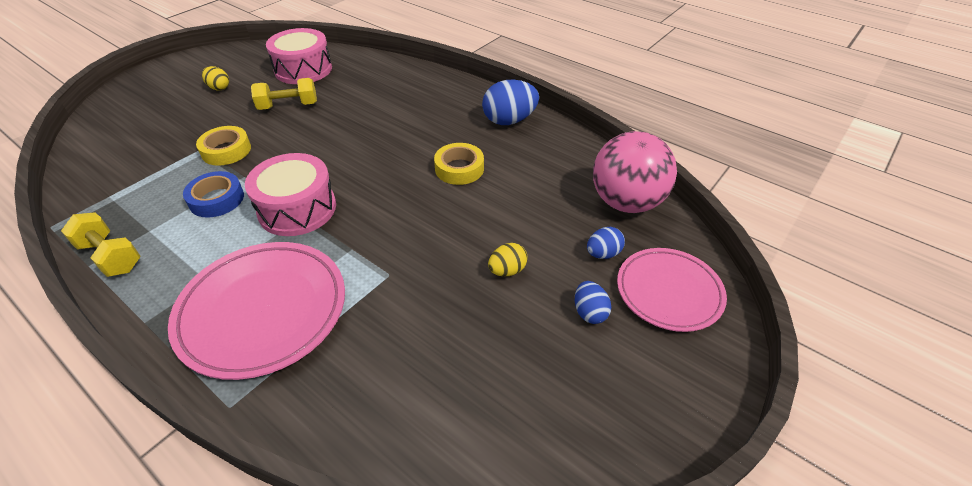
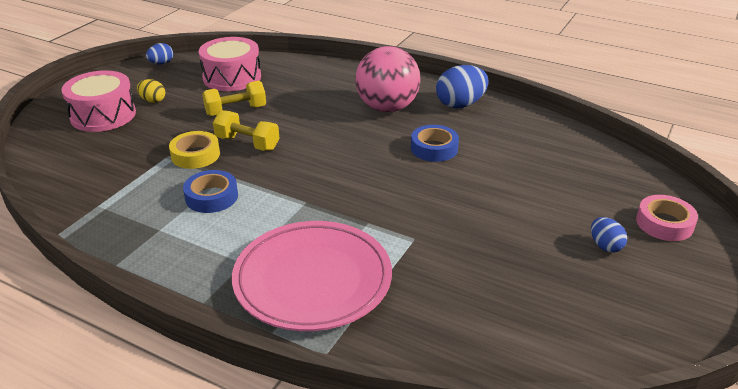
camera: 10 degrees left, 10 degrees down
(110, 256) = (134, 255): yellow dumbbell -> yellow dumbbell (247, 143)
(297, 209) = (297, 196): pink drum -> pink drum (103, 115)
(459, 169) = (434, 148): yellow tape -> blue tape
(507, 270) = (519, 223): yellow egg -> none
(603, 254) = (596, 201): blue egg -> blue egg (161, 63)
(626, 202) = (598, 160): pink ball -> pink ball (387, 108)
(669, 292) = (664, 223): pink plate -> pink tape

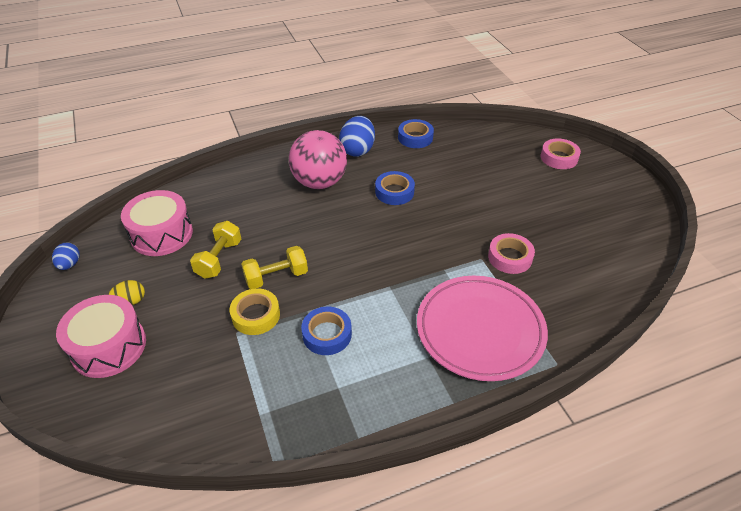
camera: 50 degrees left, 10 degrees up
(442, 256) = (510, 257): none -> pink tape
(531, 123) = (415, 137): none -> blue tape
(605, 246) = (558, 190): blue egg -> none

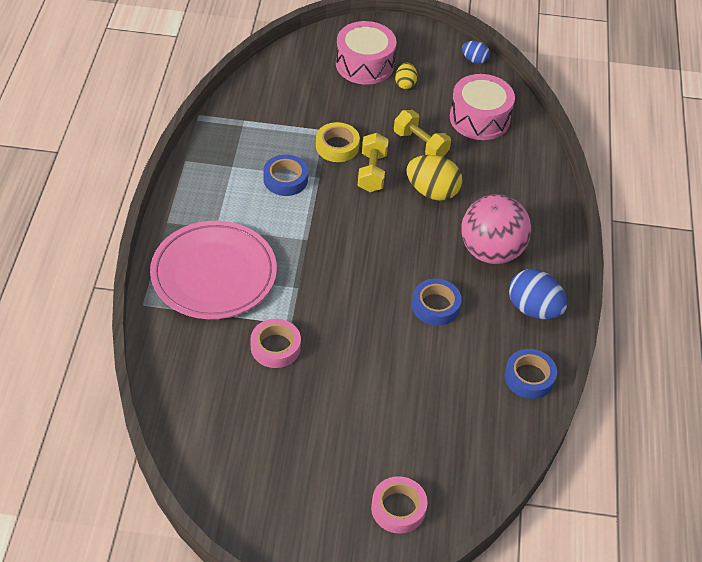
camera: 115 degrees right, 5 degrees up
(276, 232) = (432, 192): none -> yellow egg

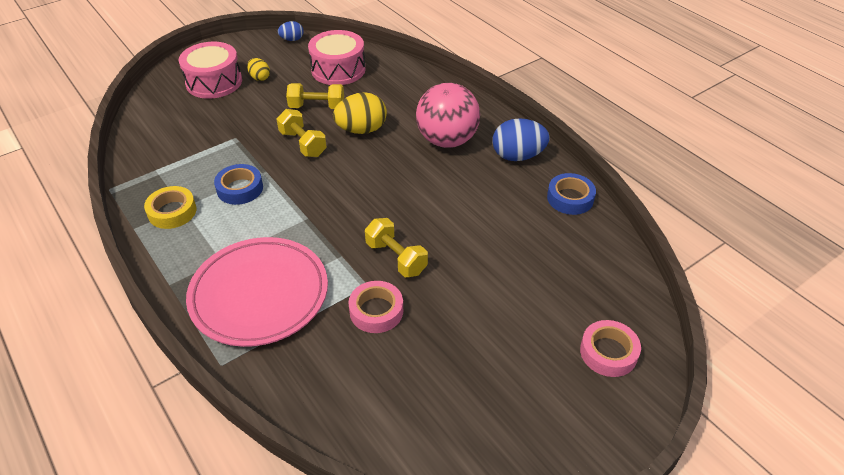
camera: 40 degrees left, 5 degrees down
(333, 319) = (396, 258): none -> yellow dumbbell
(337, 146) = (255, 143): yellow tape -> yellow tape (172, 212)
(435, 306) = (455, 198): blue tape -> none

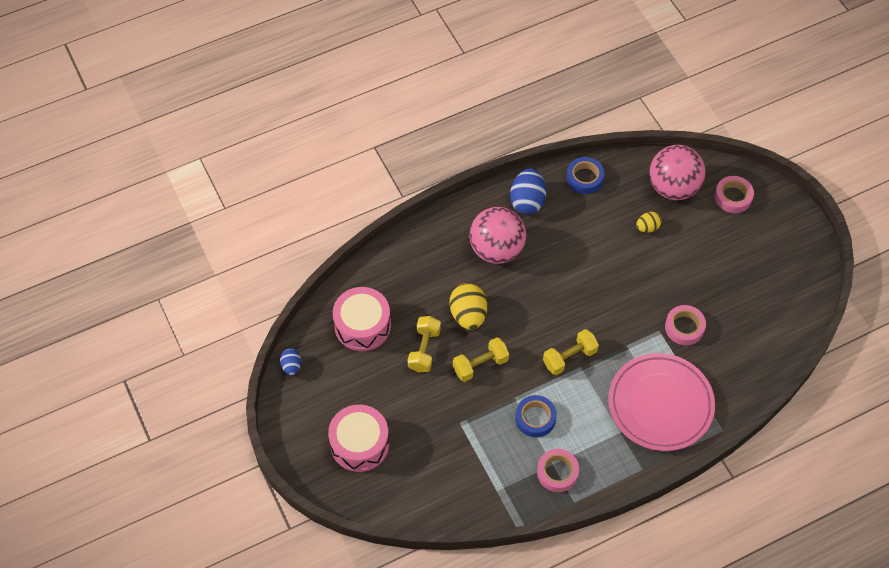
camera: 80 degrees left, 15 degrees up
(172, 212) = (557, 472): yellow tape -> pink tape
(260, 78) = (361, 400): yellow egg -> yellow egg (647, 227)
(396, 258) = (634, 308): yellow dumbbell -> yellow dumbbell (569, 357)
(594, 283) = (673, 187): none -> pink ball

